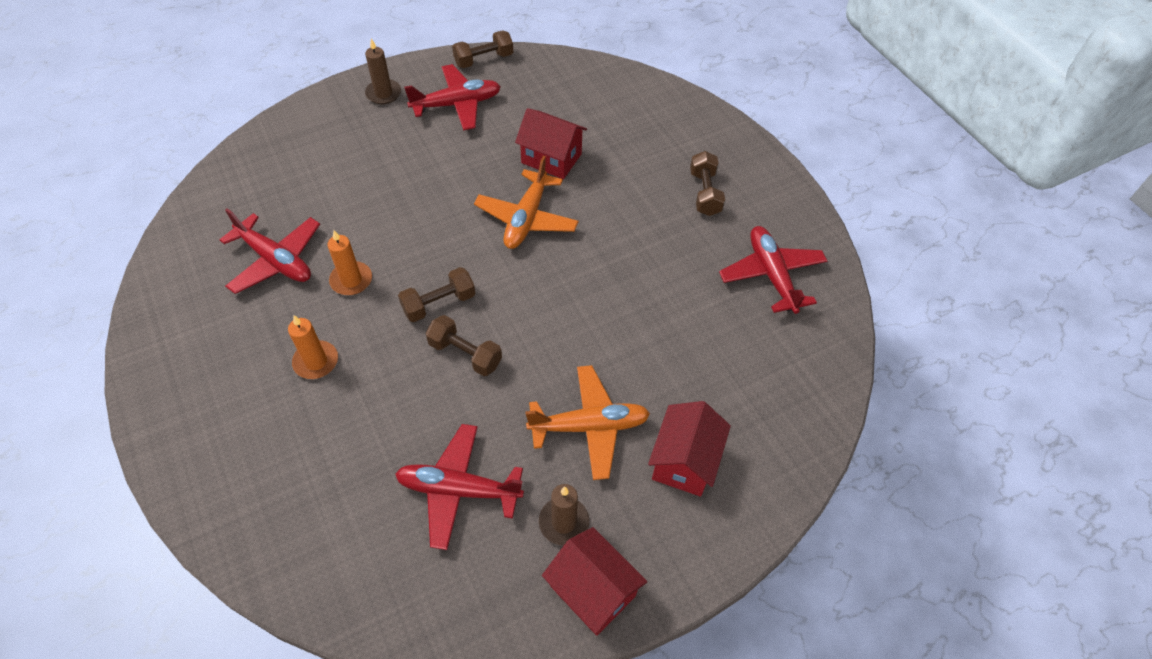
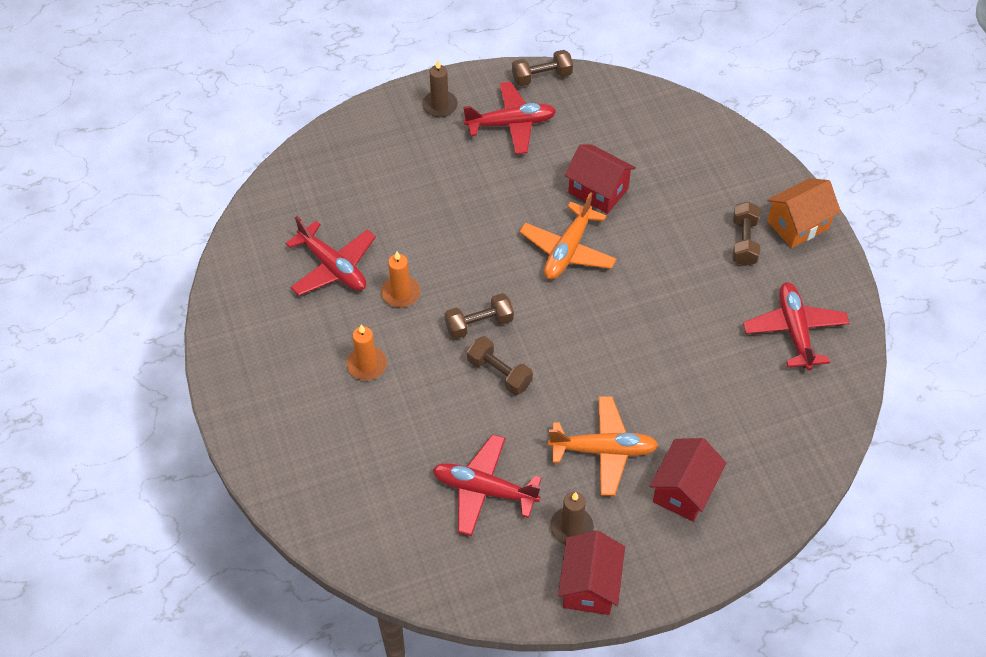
camera: 10 degrees right, 0 degrees up
(592, 591) = (589, 585): red house -> red house turned 45 degrees clockwise
(755, 172) = (798, 225): none -> orange house

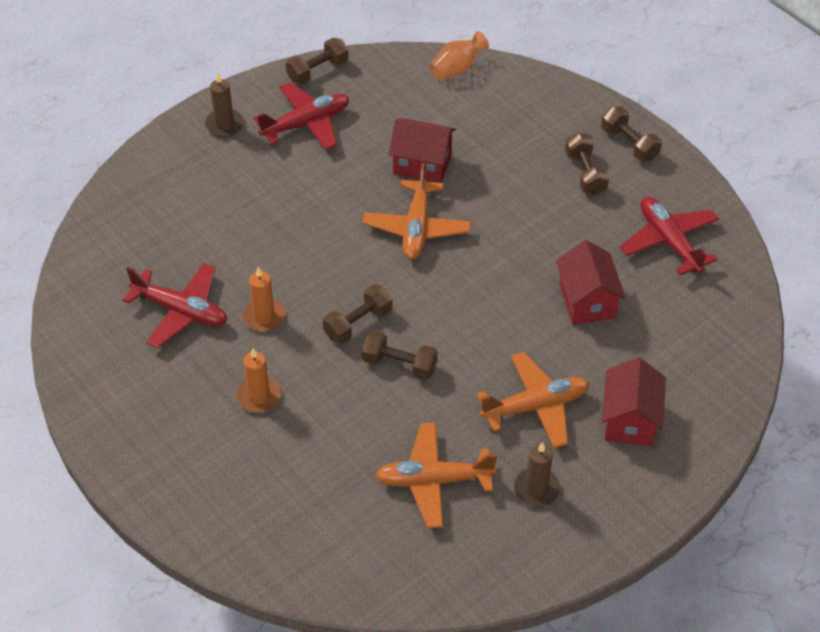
camera: 20 degrees left, 5 degrees down
(484, 490) = (433, 480): red plane -> orange plane
(589, 585) = (578, 538): red house -> red house (587, 301)
(668, 108) = (457, 69): none -> orange vase
(798, 225) = (629, 144): orange house -> brown dumbbell

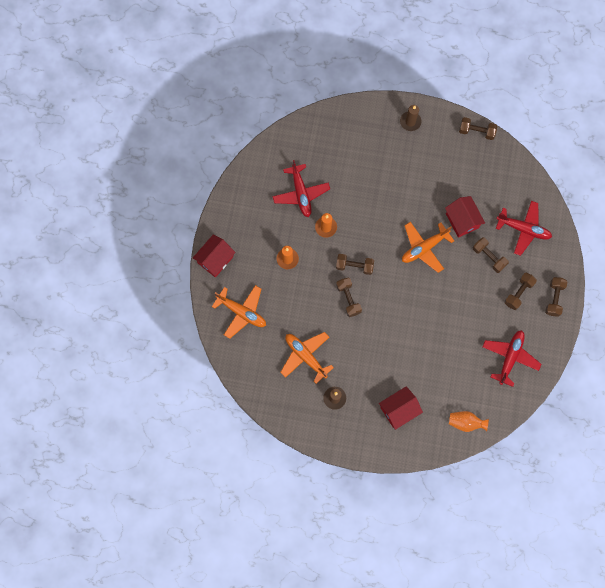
camera: 50 degrees right, 25 degrees up
(306, 124) = (441, 154): red plane -> red plane (523, 229)
(457, 69) = (532, 189): orange vase -> orange vase (465, 422)
(503, 170) = (488, 257): none -> brown dumbbell
(535, 406) = (373, 368): orange plane -> orange plane (242, 312)
(587, 301) = (446, 347): red house -> red house (215, 260)

